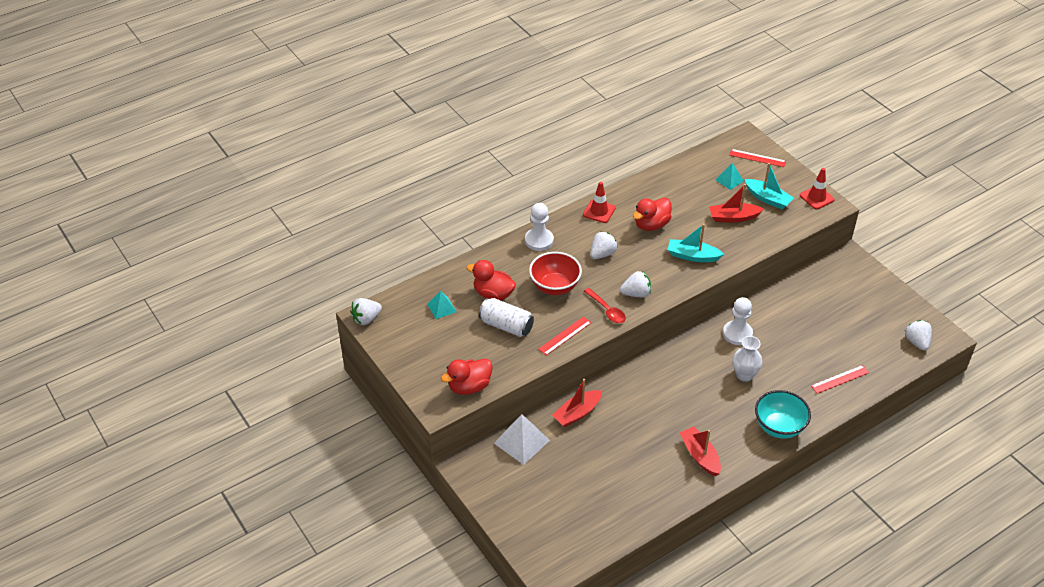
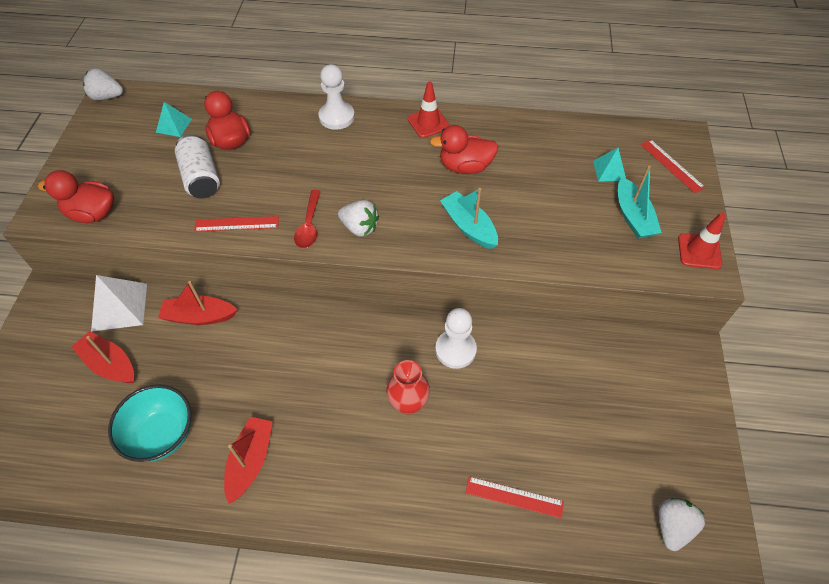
camera: 40 degrees right, 10 degrees up
(555, 287) = (292, 169): red bowl -> none
(602, 254) = (378, 166): white strawberry -> none
(733, 217) = (566, 213): red boat -> red boat (110, 364)
(744, 375) = (408, 403): white vase -> red vase
(779, 427) = (373, 499): turquoise bowl -> turquoise bowl (162, 435)

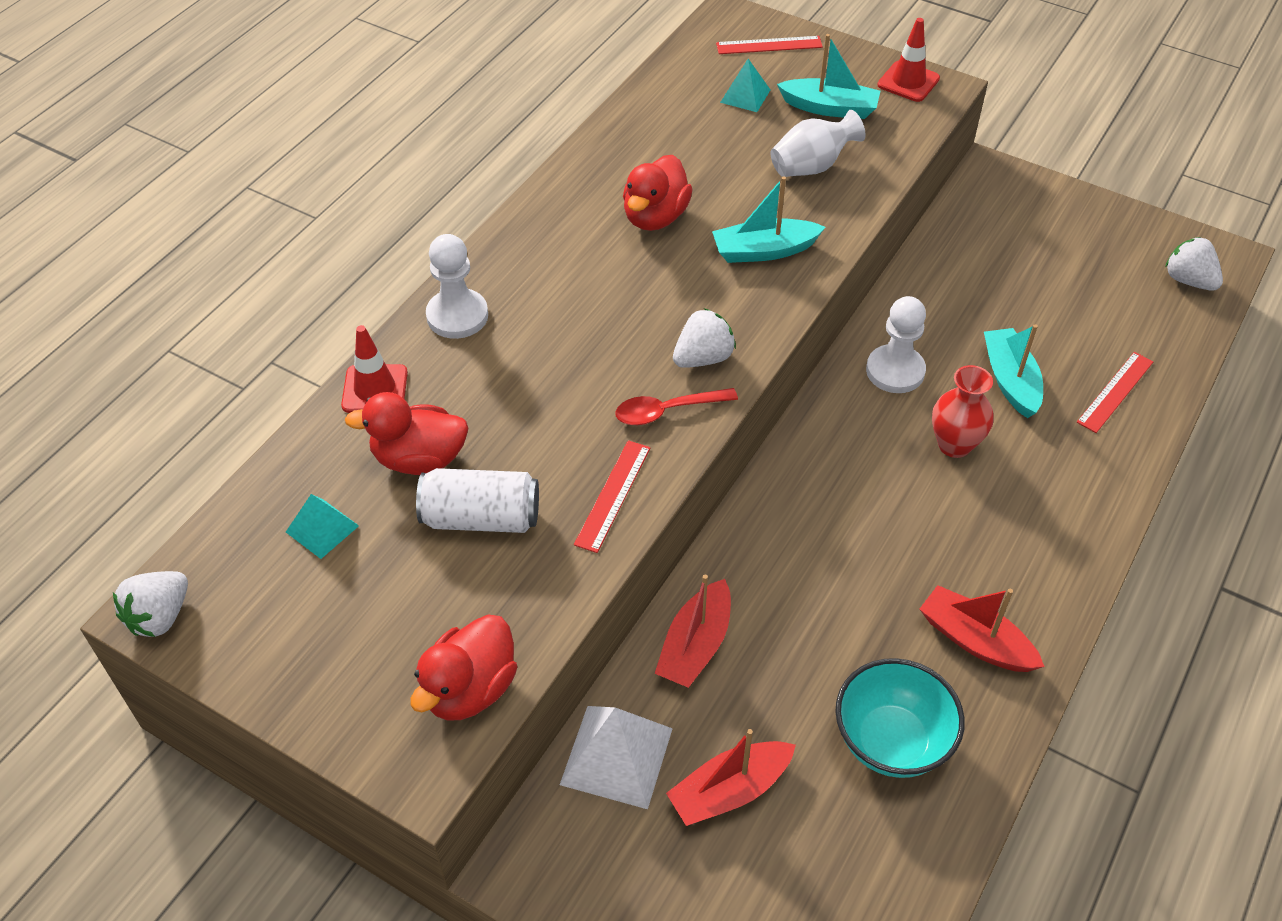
camera: 65 degrees left, 5 degrees down
(309, 225) = (667, 411): red spoon -> red spoon turned 135 degrees clockwise
(428, 123) = (544, 223): red traffic cone -> red traffic cone (375, 389)
(485, 422) = (1010, 380): none -> turquoise boat
(566, 225) = (812, 166): none -> white vase

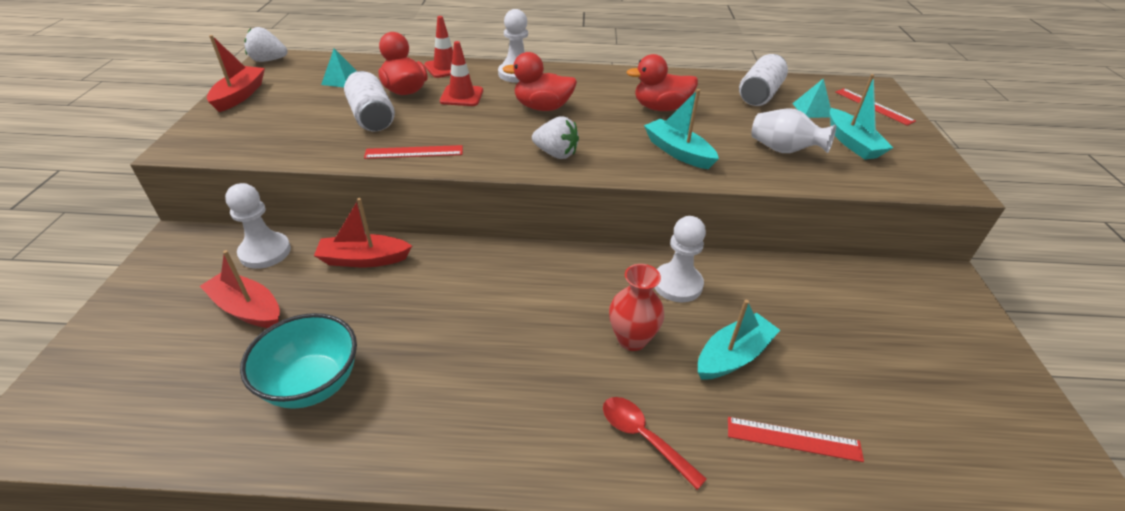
camera: 60 degrees right, 10 degrees down
(469, 689) = (243, 145): red duck -> red duck (542, 107)
(616, 756) = (265, 252): white pyramid -> white pawn
(667, 411) = (498, 153): red spoon -> red spoon (643, 437)
(682, 116) = (759, 94): none -> white can
(908, 82) = (935, 168): red traffic cone -> red traffic cone (461, 96)
(975, 640) = (434, 410): red boat -> red boat (240, 95)
(1188, 280) = (1010, 465): white strawberry -> none

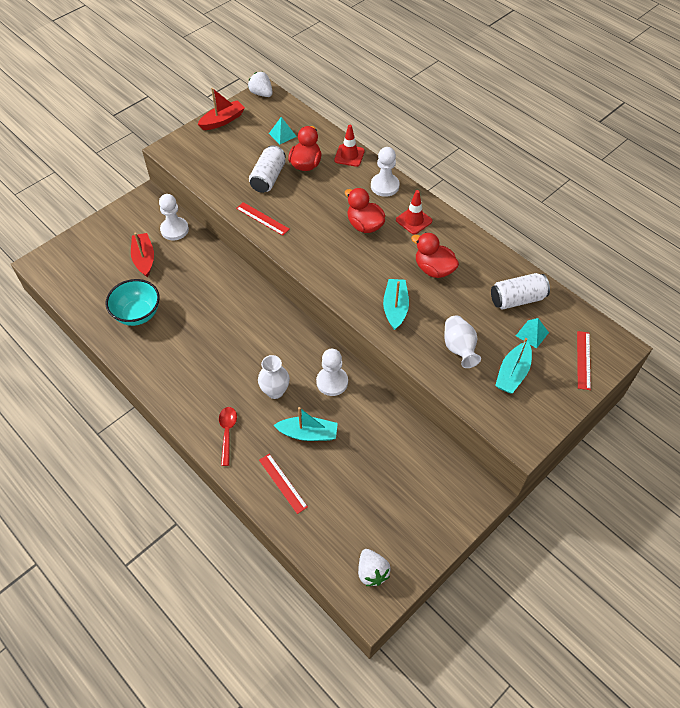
camera: 45 degrees right, 15 degrees up
(364, 259) = (209, 263): red boat -> none
(461, 96) = (331, 188): red traffic cone -> red traffic cone (414, 220)
(556, 154) = (328, 265): white strawberry -> white strawberry (372, 572)
(632, 339) = (275, 391): red vase -> white vase

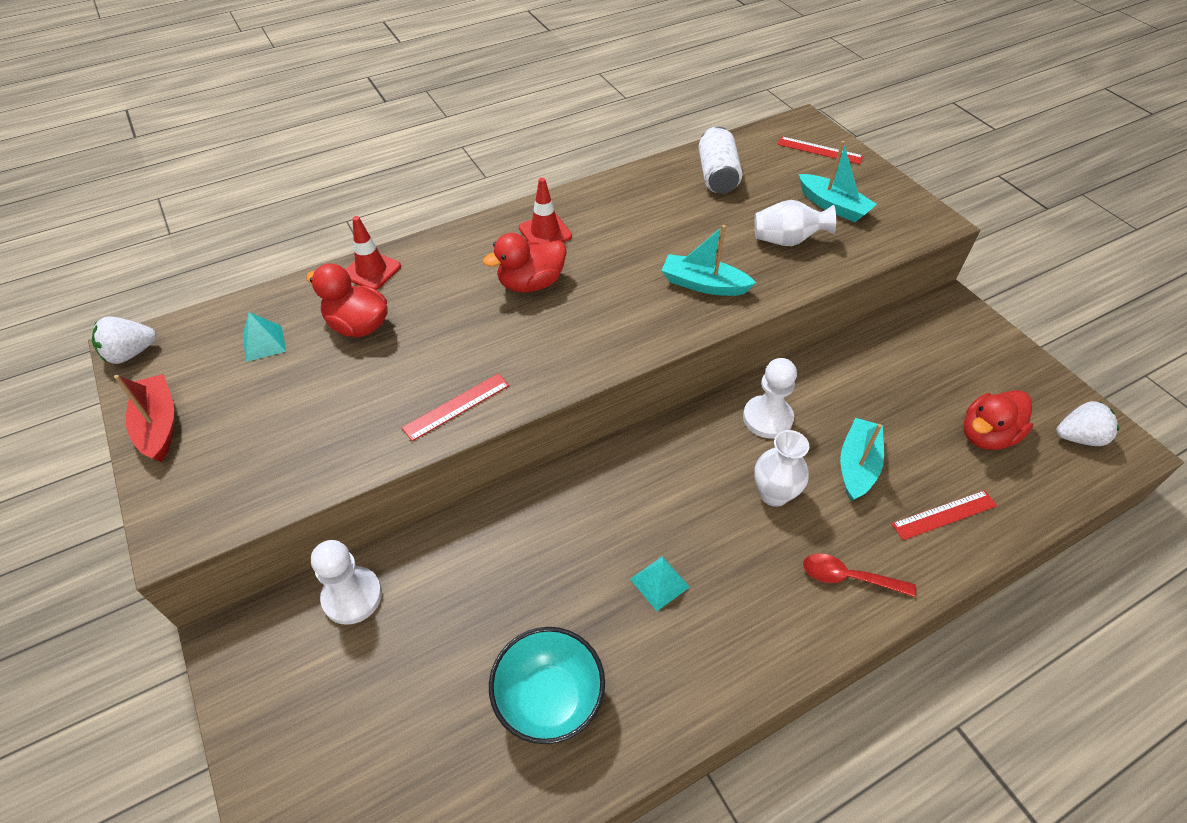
camera: 75 degrees left, 5 degrees down
(144, 259) = (405, 667): red boat -> none
(268, 178) = (361, 381): white can -> none
(384, 186) = (460, 246): white pawn -> none
(433, 269) = (644, 233): red duck -> red duck (986, 435)
(532, 334) = (774, 177): turquoise pyramid -> turquoise pyramid (659, 583)

